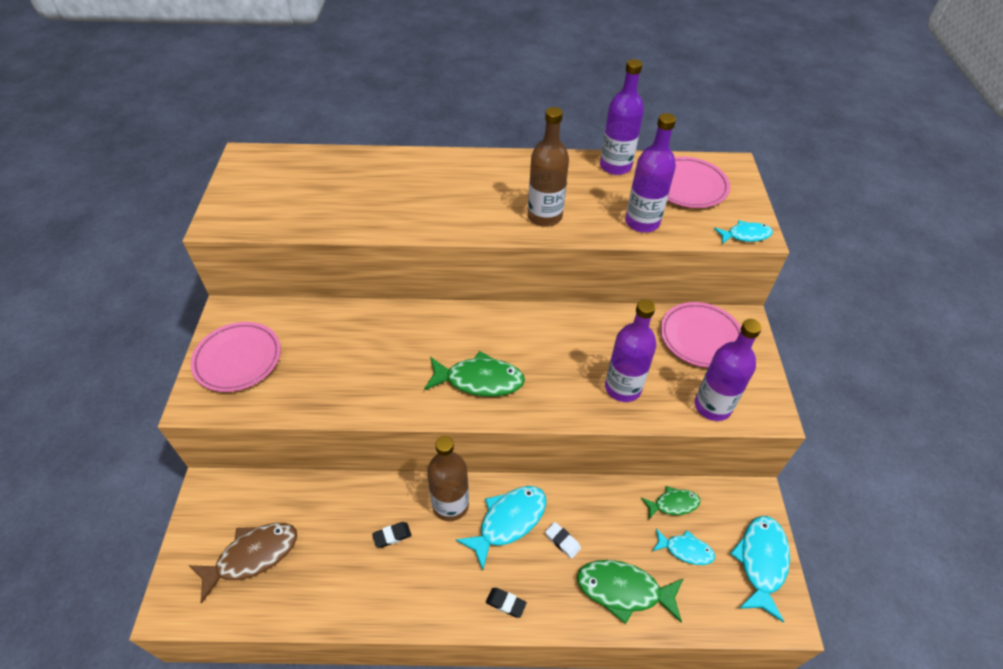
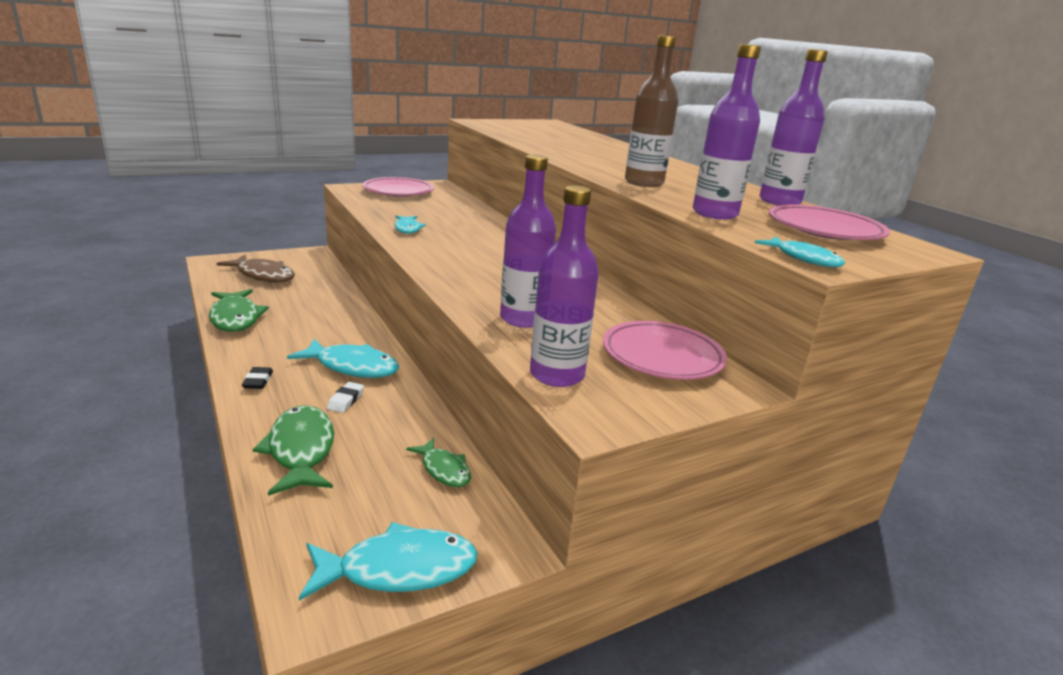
camera: 60 degrees right, 25 degrees down
(392, 536) = (307, 318): black eraser -> none
(450, 505) = (354, 336): brown bottle -> none
(479, 380) = (459, 257): green fish -> green fish (235, 318)
(685, 550) = (380, 490): turquoise fish -> turquoise fish (407, 229)

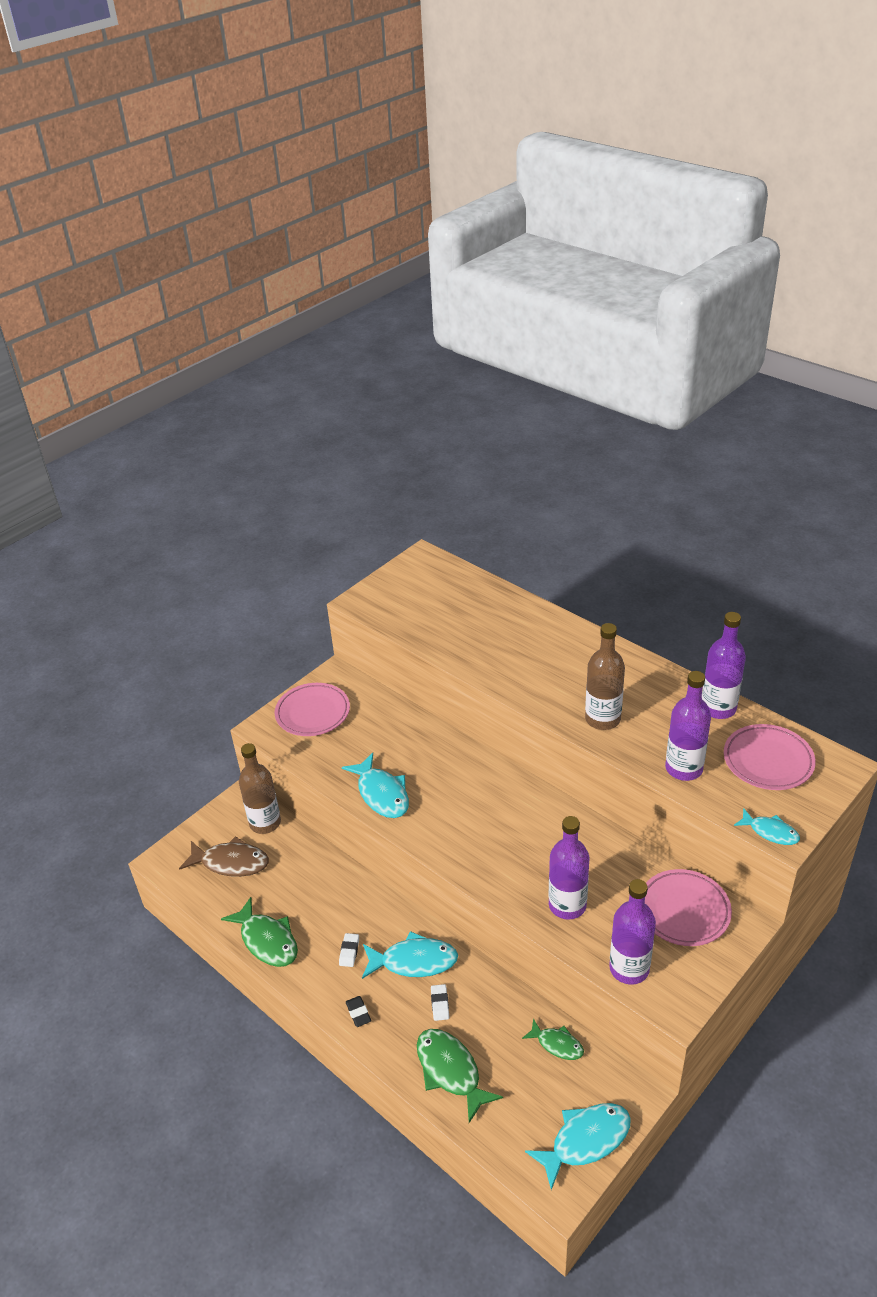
camera: 15 degrees left, 15 degrees up
(299, 344) = (349, 951): none -> white eraser
(317, 266) = (265, 823): none -> brown bottle
(407, 229) = (381, 794): turquoise fish -> turquoise fish, size x1.67

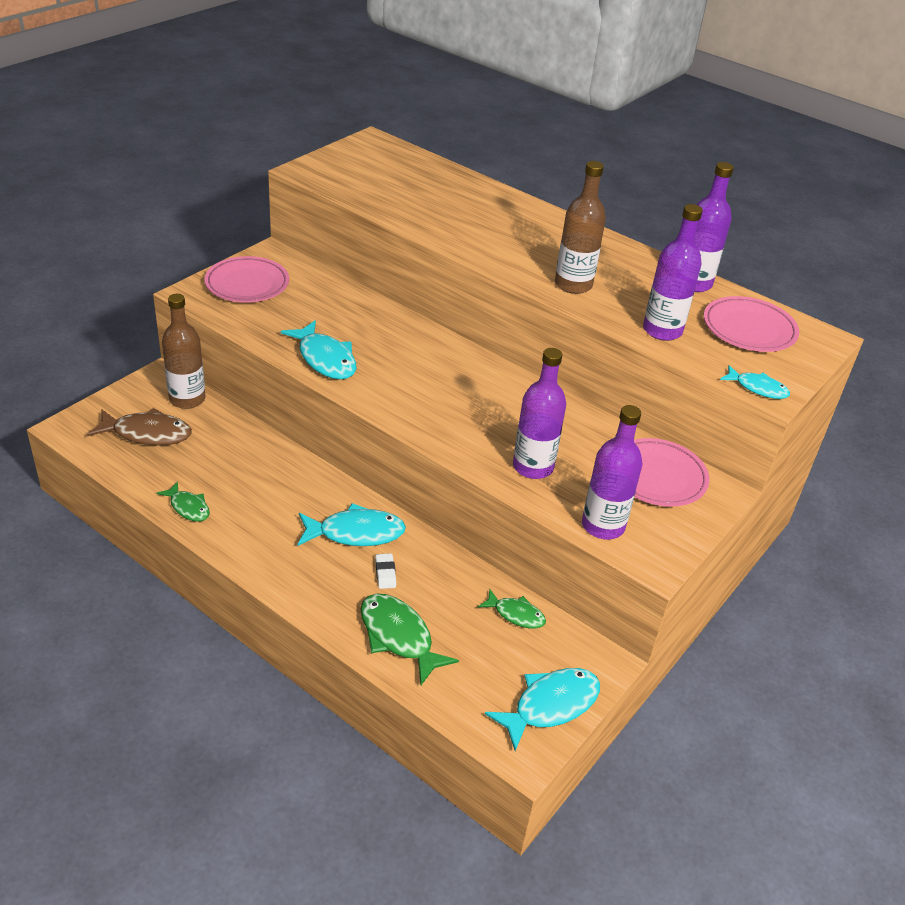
camera: 10 degrees left, 0 degrees up
(267, 940) = (188, 507): green fish -> green fish, size x0.60
(349, 951) = (282, 521): white eraser -> none
(358, 1013) = (293, 579): black eraser -> none

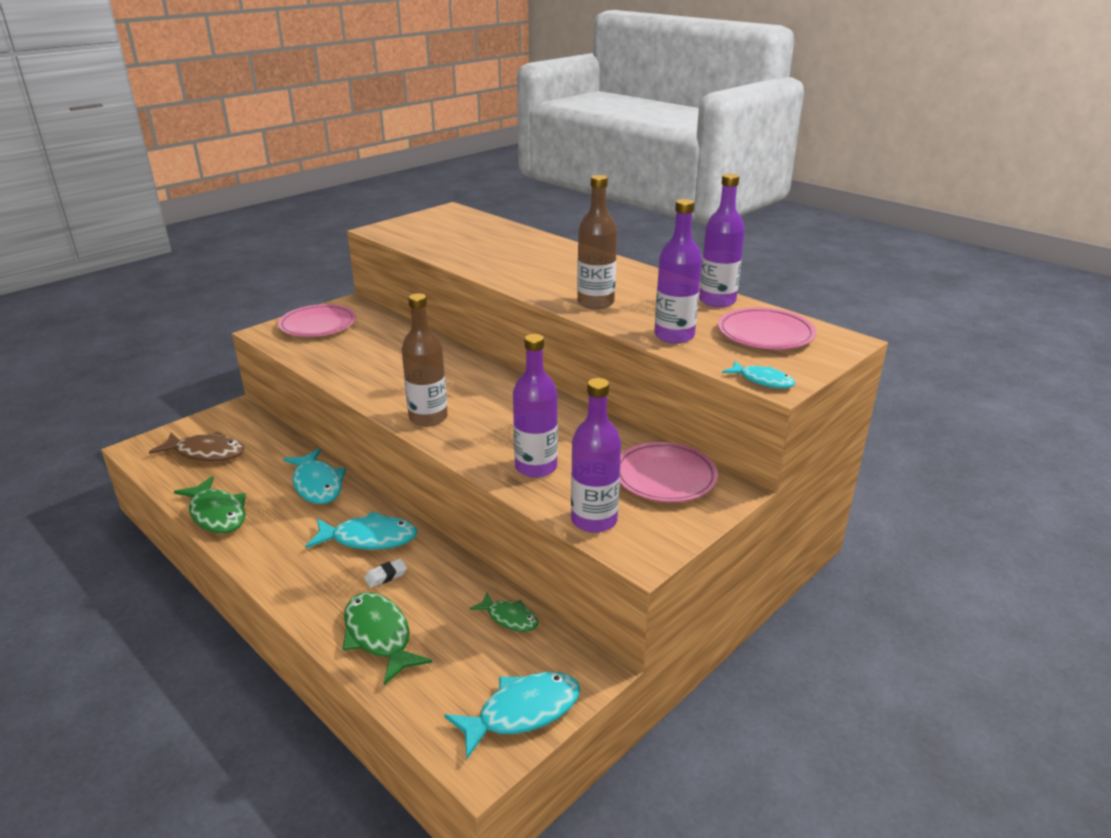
camera: 10 degrees right, 10 degrees down
(187, 399) = (254, 426): brown bottle -> brown bottle (428, 418)
(188, 507) = (217, 514): green fish -> green fish, size x1.67
(325, 359) = (364, 379): turquoise fish -> turquoise fish (317, 484)
(385, 573) = (386, 576): white eraser -> white eraser turned 60 degrees clockwise

